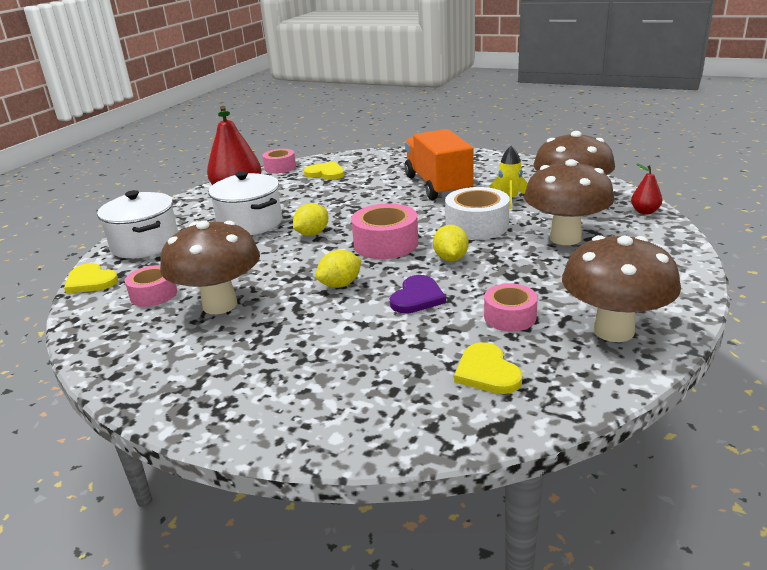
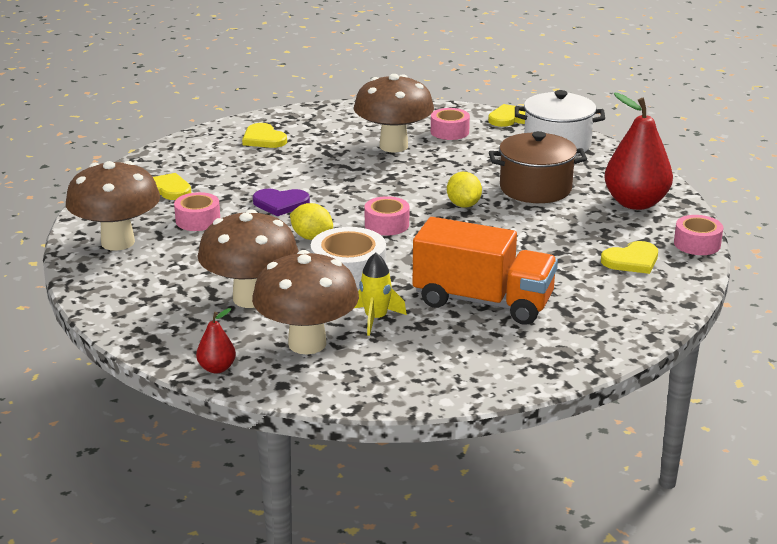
camera: 125 degrees right, 0 degrees up
(250, 223) = (535, 188): white pot -> brown pot
(278, 388) = (263, 139): none -> yellow heart
(340, 285) = (349, 187): yellow lemon -> none
(386, 244) = (386, 224): pink tape -> pink tape, size x0.64
(417, 297) = (280, 203): purple heart -> purple heart turned 60 degrees counterclockwise

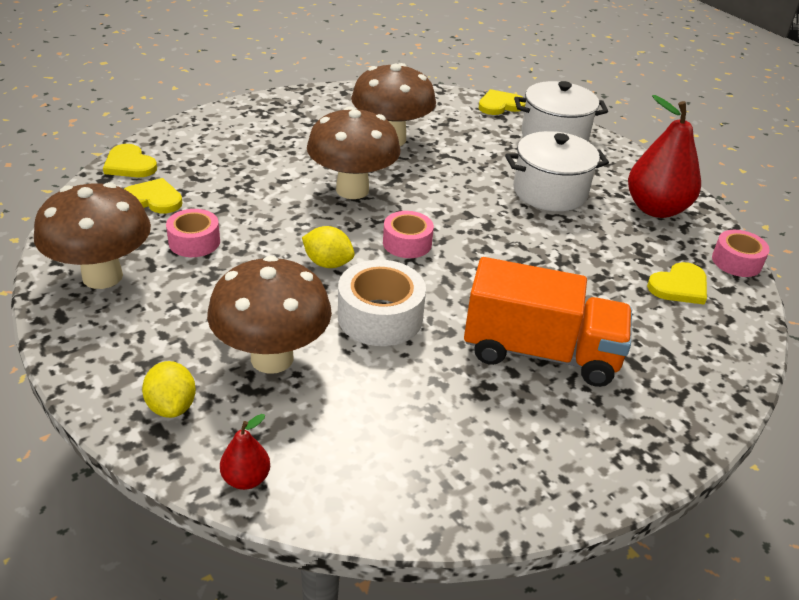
camera: 10 degrees left, 10 degrees up
(263, 139) = (253, 131): yellow heart -> yellow heart (129, 164)
(280, 203) = (285, 216): purple heart -> none
(307, 344) = (352, 430): brown mushroom -> brown mushroom (352, 190)
(376, 319) = (426, 384): yellow rocket -> none
(449, 132) = (443, 121): pink tape -> none
(463, 205) = (482, 214): yellow lemon -> yellow lemon (172, 406)
(535, 188) = (550, 192): brown pot -> white pot

